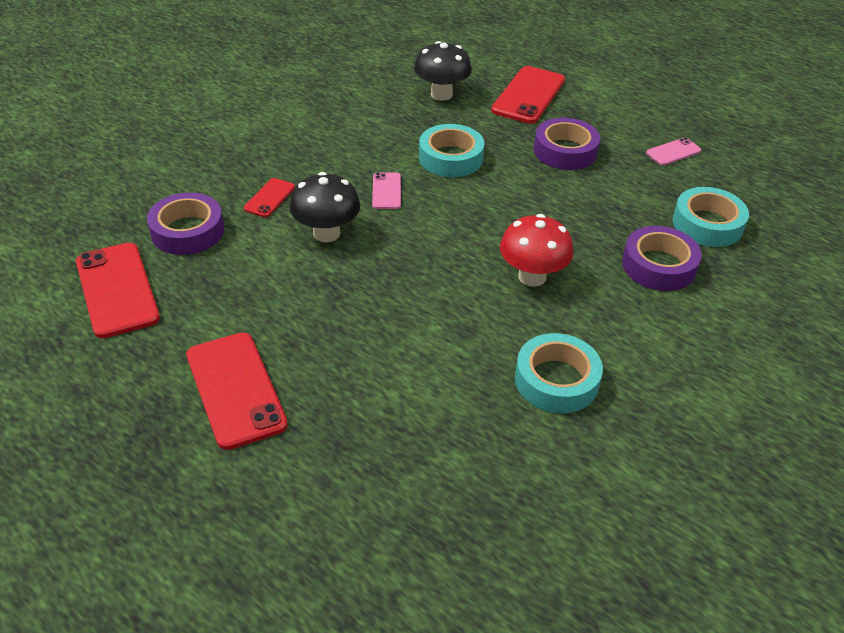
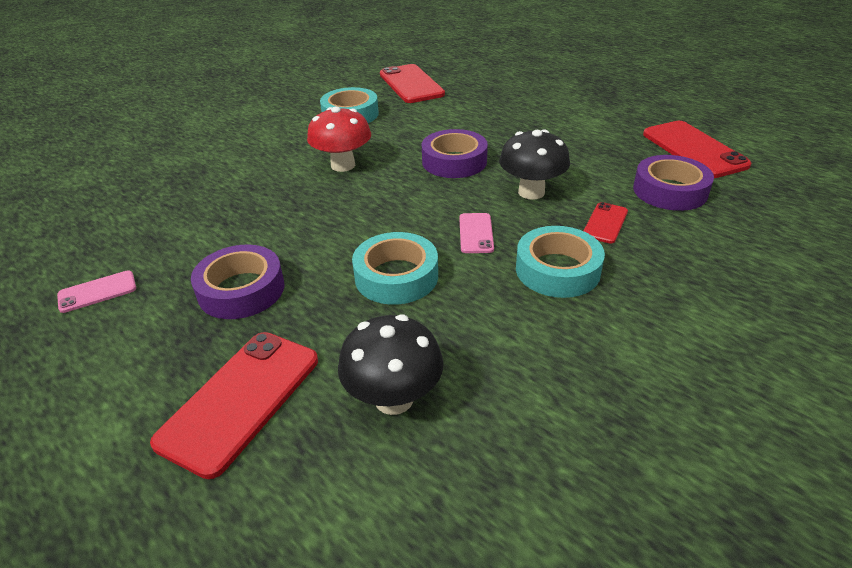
camera: 175 degrees left, 5 degrees down
(235, 389) = (563, 106): red phone -> red phone (411, 84)
(658, 266) = (226, 175): purple tape -> purple tape (454, 161)
(707, 224) = (146, 208): turquoise tape -> turquoise tape (557, 270)

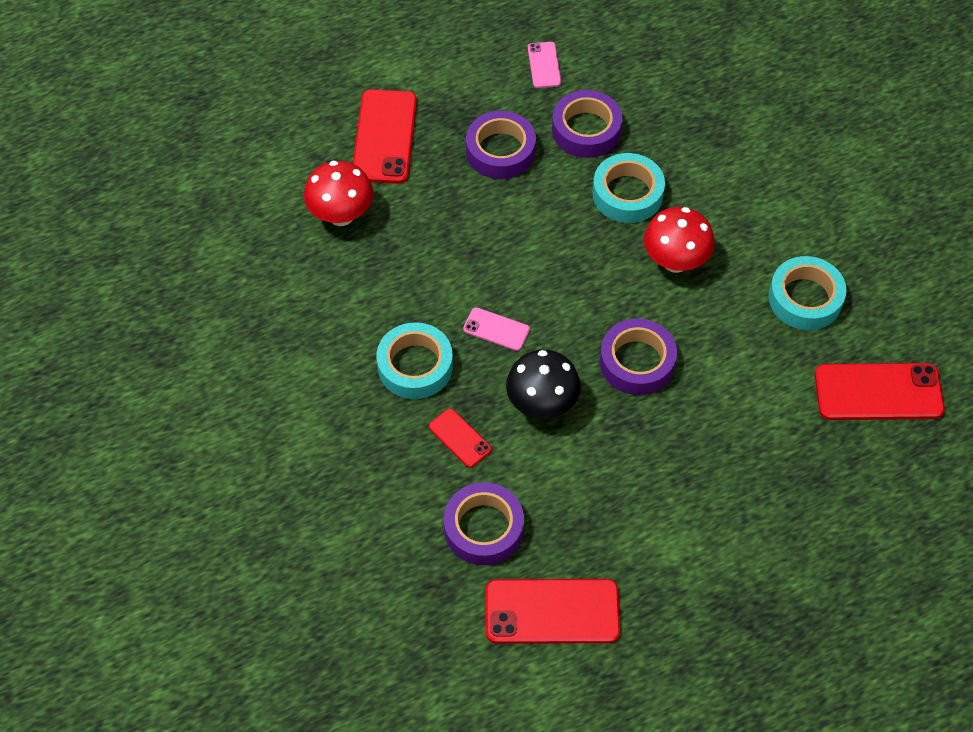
camera: 110 degrees right, 20 degrees up
(198, 241) = (586, 130): none -> purple tape
(240, 400) = (384, 137): red phone -> red phone turned 45 degrees clockwise
(394, 399) = (341, 215): black mushroom -> red mushroom
(396, 276) = (465, 252): turquoise tape -> turquoise tape (627, 194)

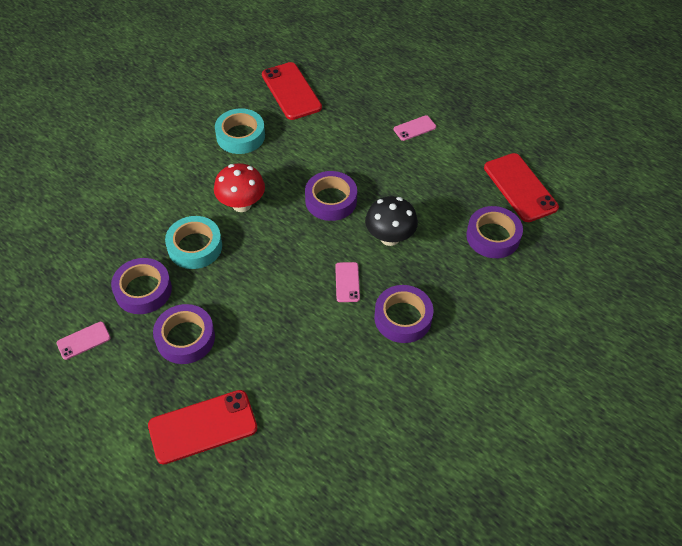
camera: 115 degrees left, 5 degrees down
(341, 215) = (296, 424): red mushroom -> none
(415, 366) = (403, 318): turquoise tape -> purple tape
(460, 438) = (441, 271): red phone -> none
(732, 526) = (414, 128): none -> pink phone

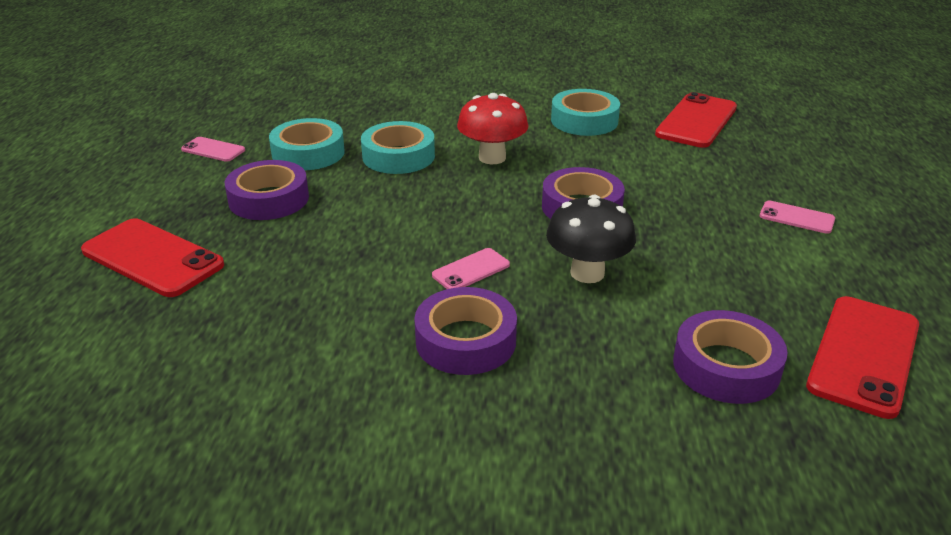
camera: 55 degrees right, 20 degrees down
(143, 290) = (308, 153): purple tape -> turquoise tape

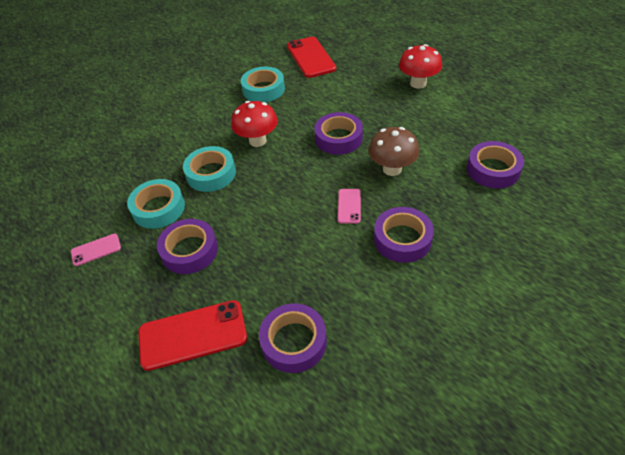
camera: 45 degrees left, 15 degrees up
(202, 331) = (294, 342): none -> purple tape
(587, 273) = (392, 169): black mushroom -> brown mushroom
(796, 218) = (418, 83): pink phone -> red mushroom
(864, 355) = (518, 129): red phone -> none

